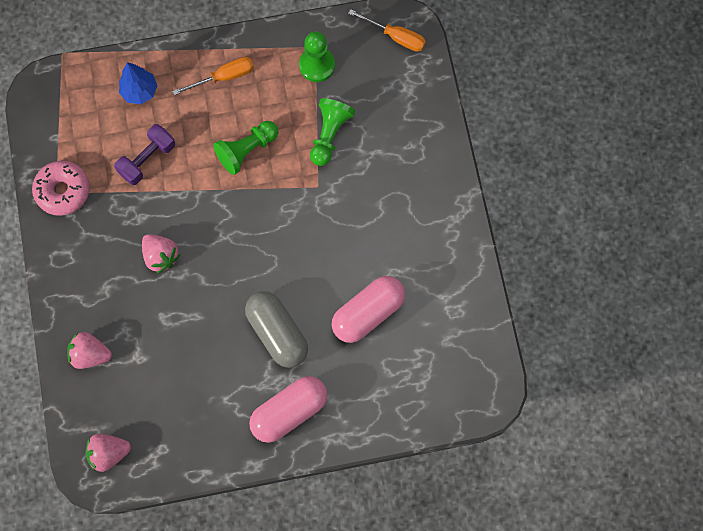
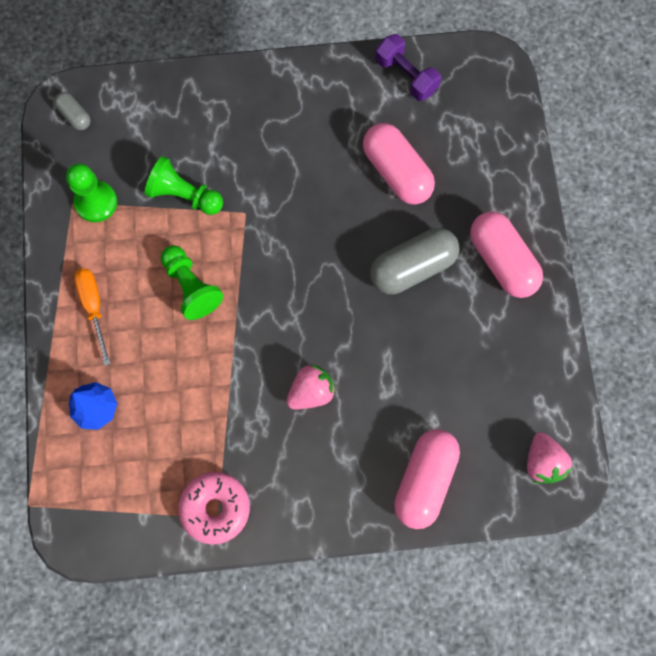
camera: 85 degrees left, 0 degrees up
(90, 354) = (424, 480): pink strawberry -> pink capsule
(147, 159) = (187, 403): purple dumbbell -> purple dumbbell (406, 76)
(395, 37) = (75, 116): orange screwdriver -> grey capsule

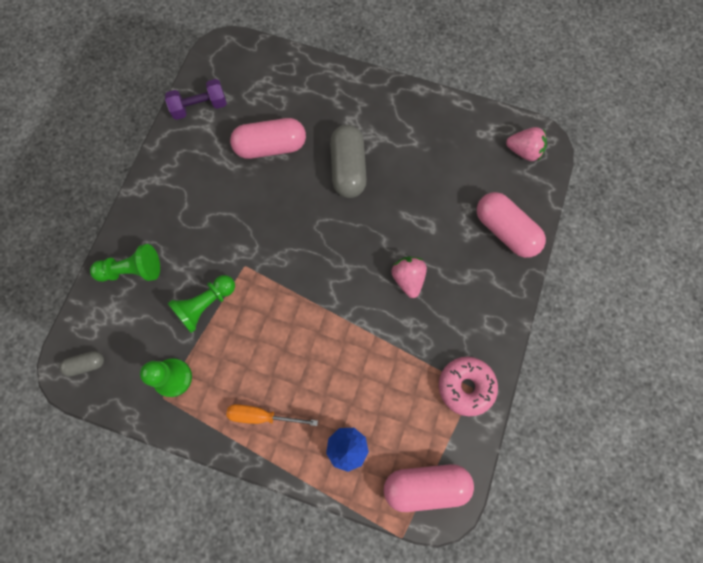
camera: 65 degrees left, 0 degrees up
(191, 287) = (283, 331): green pawn -> green pawn (132, 270)
(502, 261) = (372, 110): pink capsule -> pink capsule (425, 485)

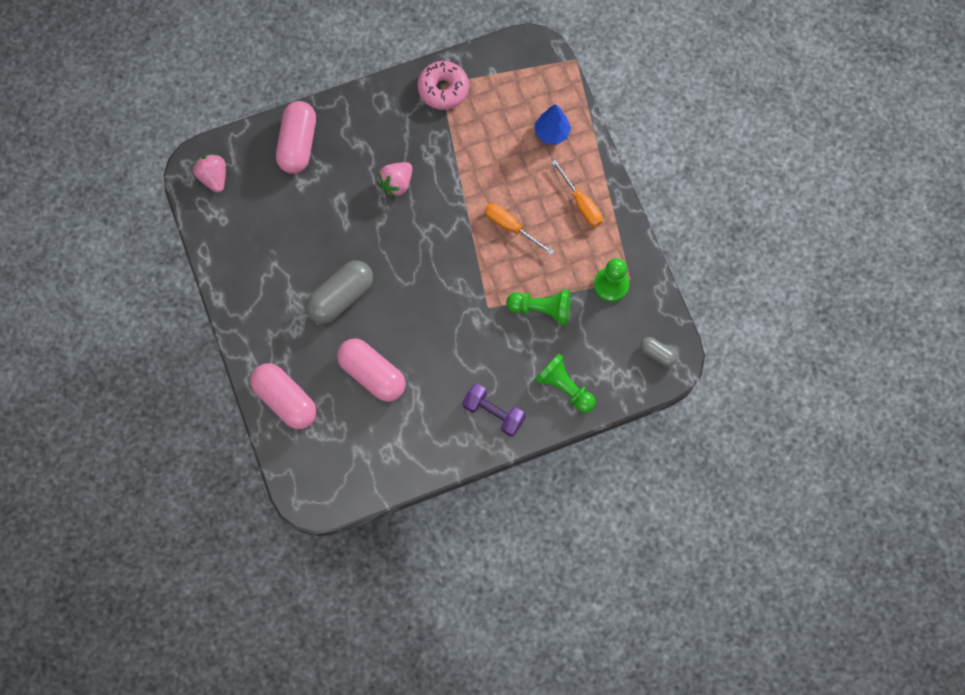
camera: 130 degrees left, 0 degrees up
(200, 107) = (385, 465): purple dumbbell -> purple dumbbell (493, 413)
(293, 338) = (510, 227): none -> orange screwdriver
(425, 485) = (531, 68): pink capsule -> pink capsule (286, 400)

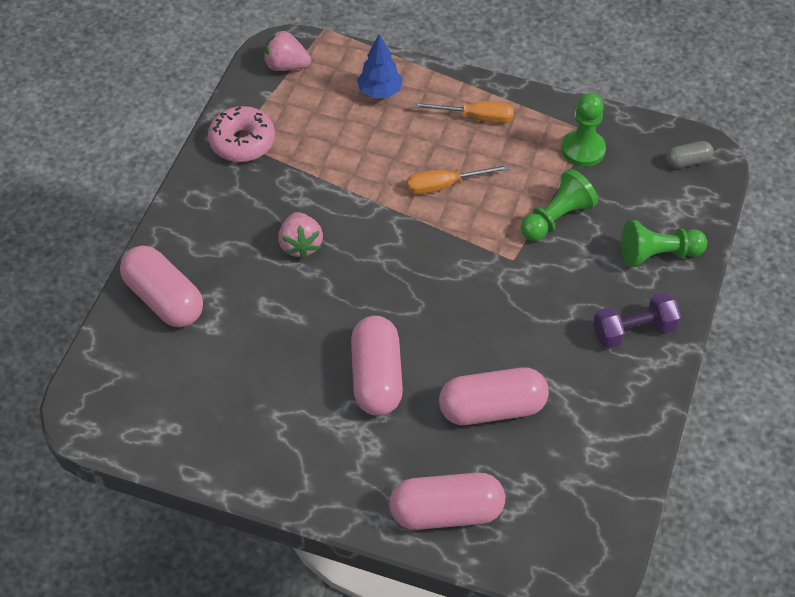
camera: 50 degrees left, 20 degrees down
(214, 177) = (115, 402): pink strawberry -> pink strawberry (286, 66)
(341, 297) = (376, 377): grey capsule -> pink capsule

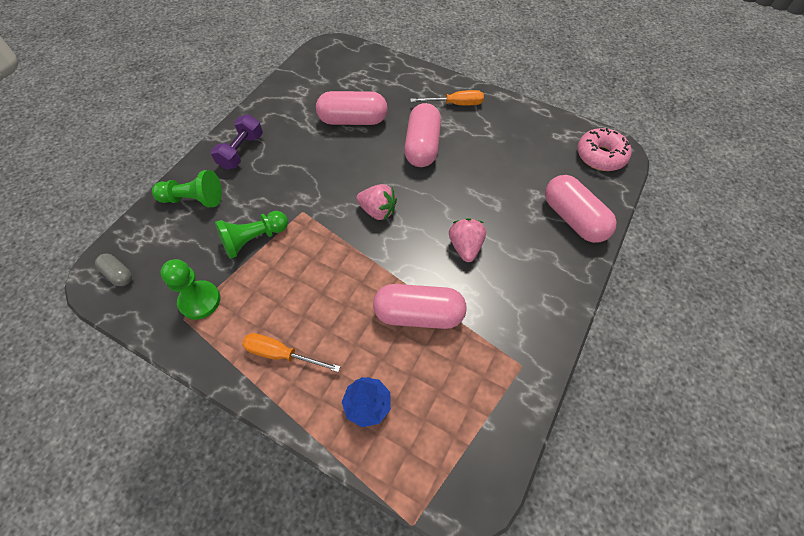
camera: 170 degrees left, 5 degrees up
(242, 142) = (514, 362): pink donut -> pink donut (600, 156)
(286, 66) = (464, 465): pink strawberry -> pink strawberry (378, 211)
(444, 185) = (334, 283): orange screwdriver -> orange screwdriver (455, 104)
(446, 512) = (396, 76): pink capsule -> pink capsule (418, 314)
(634, 330) = (241, 151): purple dumbbell -> purple dumbbell turned 60 degrees counterclockwise
(687, 161) = (118, 274): grey capsule -> grey capsule turned 45 degrees clockwise

